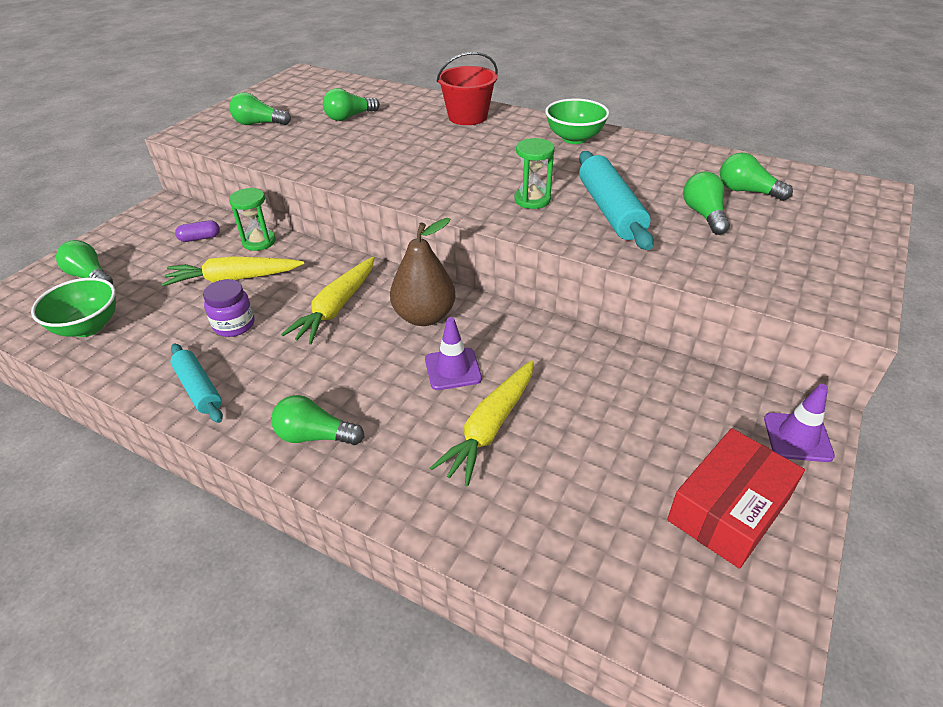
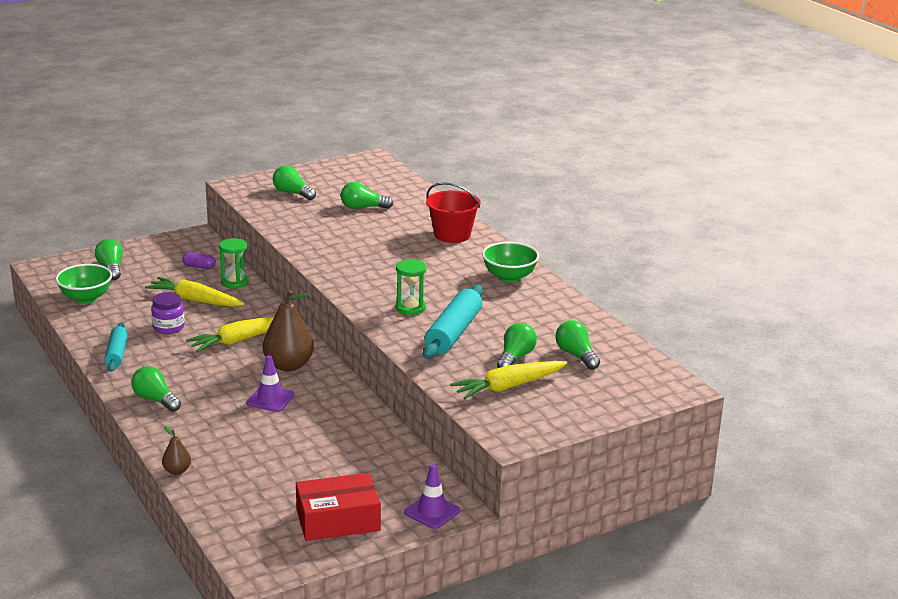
camera: 30 degrees right, 15 degrees down
(457, 541) = (177, 471): none -> brown pear
(490, 428) = (255, 434): yellow carrot -> yellow carrot (508, 387)

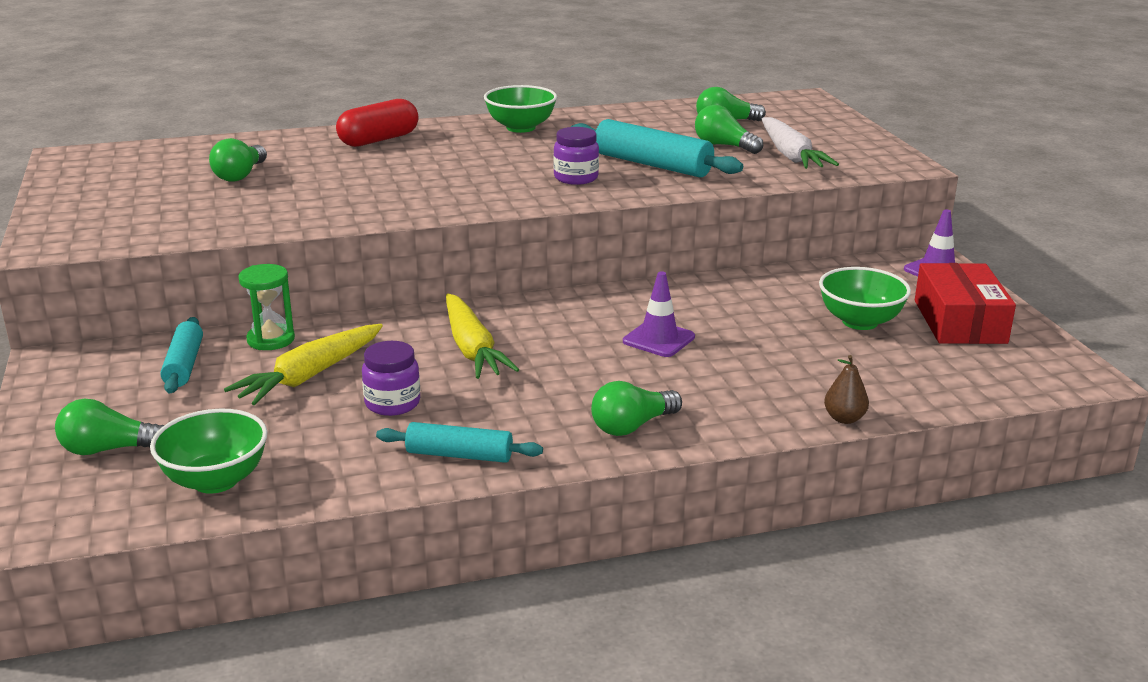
camera: 75 degrees left, 0 degrees up
(199, 266) = (184, 365): purple capsule -> turquoise rolling pin
(288, 365) = (567, 320): brown pear -> none
(292, 193) = (133, 212): green light bulb -> none
(323, 475) = (860, 322): none -> green bowl
(410, 308) = (576, 178): green hourglass -> purple jar
(452, 235) = (379, 140): red bucket -> red capsule
(508, 387) = (790, 155): yellow carrot -> white carrot

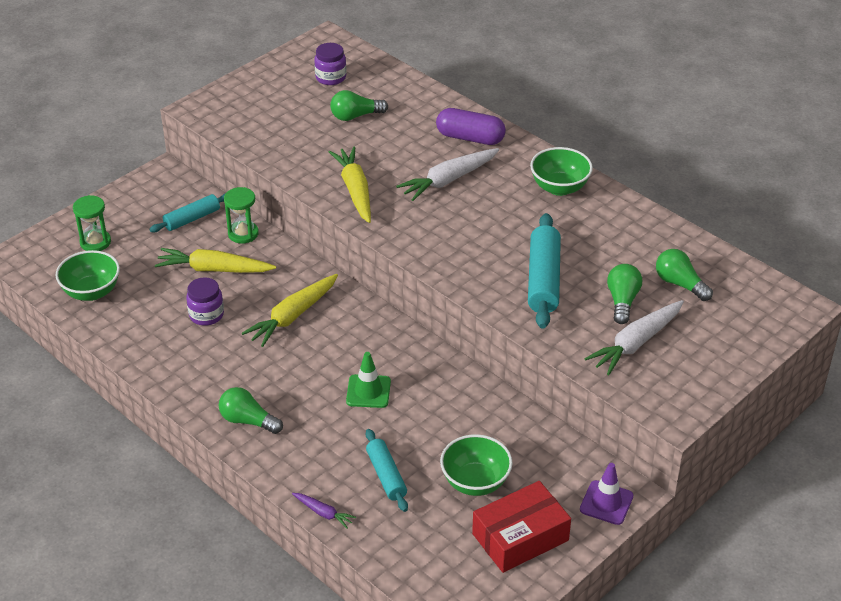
camera: 60 degrees right, 15 degrees up
(109, 449) = (95, 242): green light bulb -> green hourglass
(374, 205) = (355, 190): none -> yellow carrot
(379, 140) = (470, 138): red capsule -> purple capsule
(432, 163) = (448, 180): none -> white carrot
(459, 455) = (170, 365): turquoise rolling pin -> turquoise rolling pin (386, 475)
(576, 178) = (482, 254): purple jar -> purple jar (331, 77)
(658, 339) = (368, 391): purple traffic cone -> green traffic cone
(844, 418) = (323, 513): brown pear -> purple carrot

